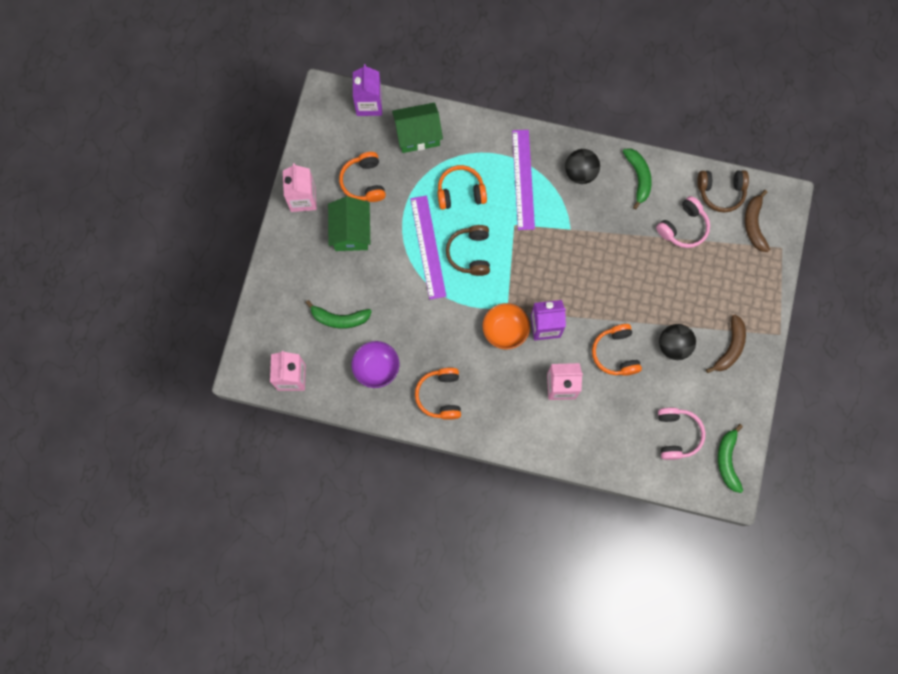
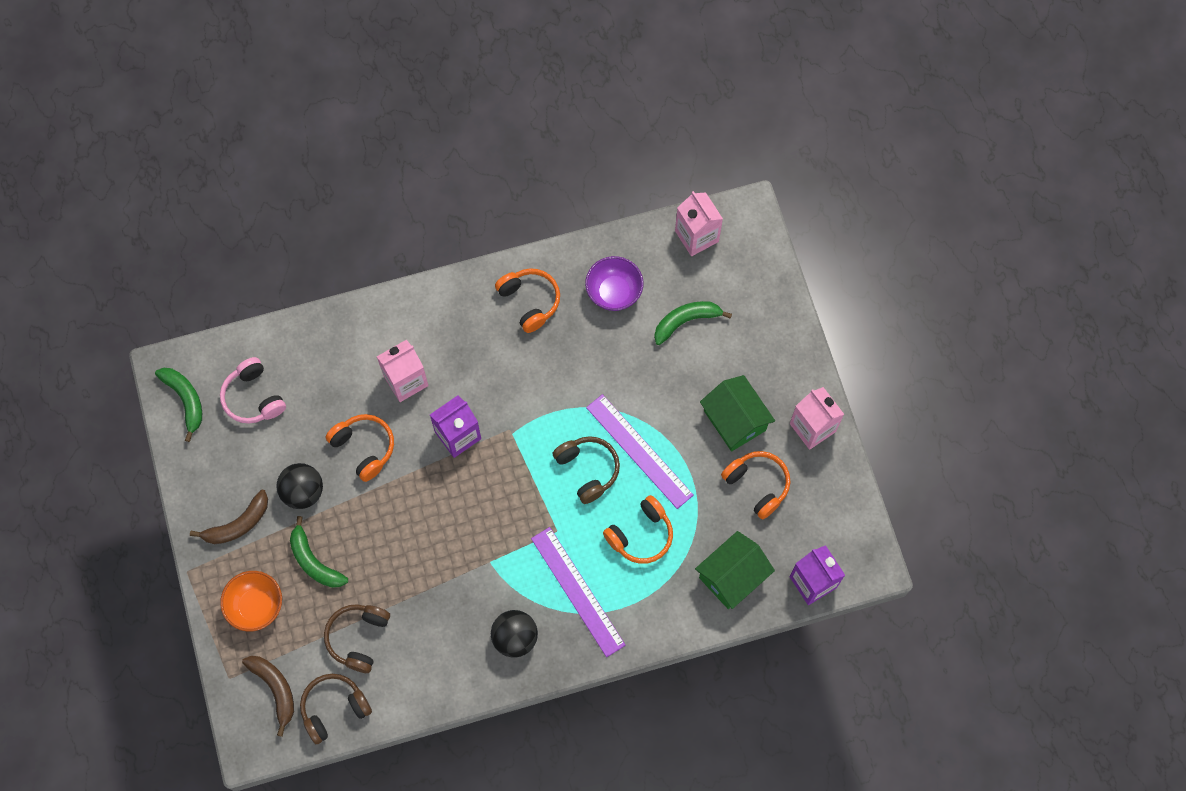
camera: 150 degrees right, 5 degrees down
(505, 331) = (499, 406): orange bowl -> orange bowl (256, 606)
(638, 178) = (442, 670): green banana -> green banana (314, 561)
(683, 227) = (358, 638): pink headphones -> brown headphones
(730, 348) = (238, 524): brown banana -> brown banana turned 120 degrees counterclockwise

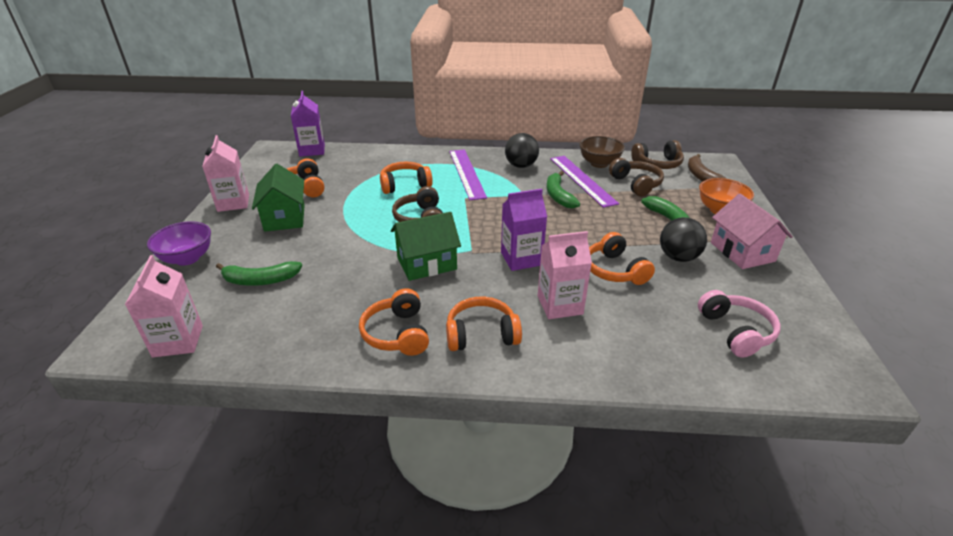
camera: 160 degrees left, 35 degrees down
(185, 400) = (822, 348): green banana -> green banana (558, 195)
(238, 524) = (742, 252): brown banana -> pink house
(358, 638) = (636, 184): brown headphones -> brown headphones turned 60 degrees counterclockwise
(413, 681) = (599, 163): none -> brown bowl
(462, 323) = (481, 334): none -> orange headphones
(614, 292) = (306, 318): purple bowl -> purple bowl (187, 258)
(639, 451) = (372, 219): purple ruler -> purple ruler (582, 180)
(732, 576) = (359, 160): green house -> green house (426, 263)

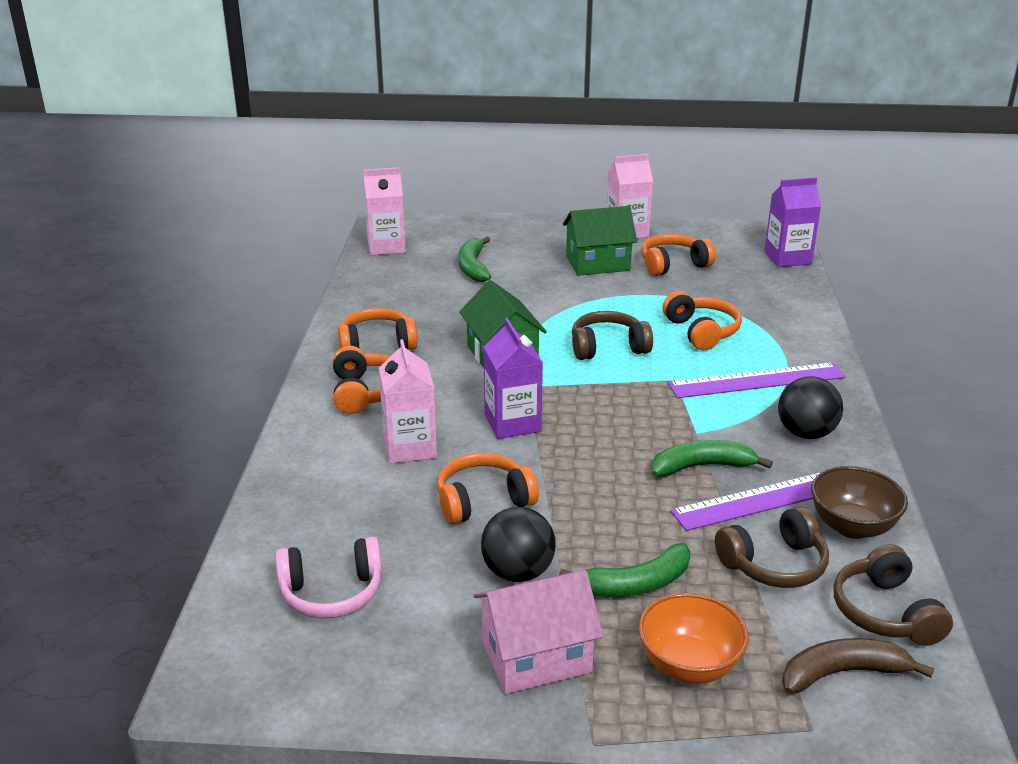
camera: 90 degrees right, 5 degrees down
(187, 258) = (512, 228): purple bowl -> none

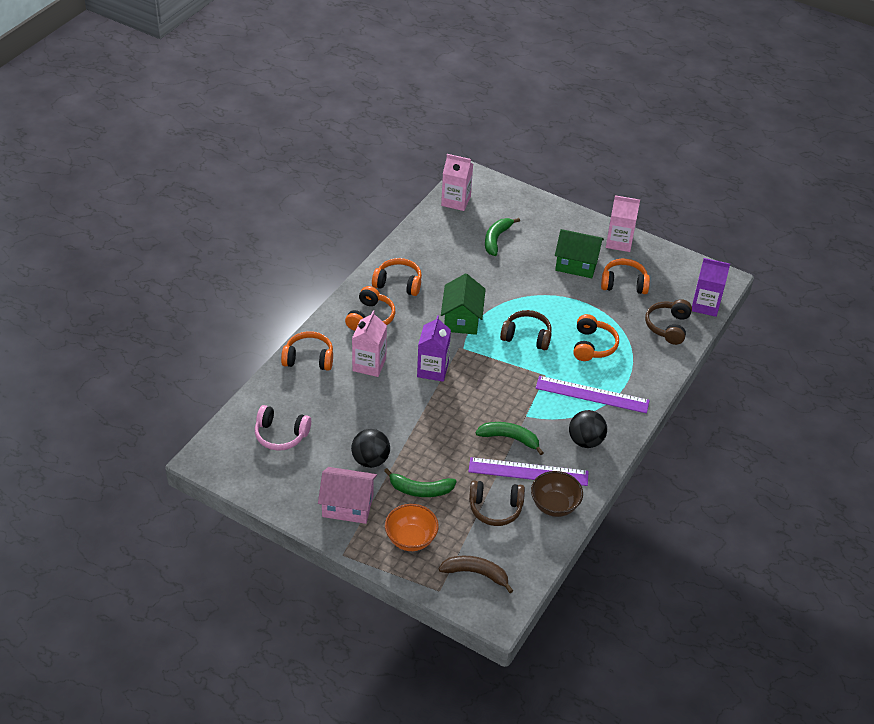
camera: 25 degrees right, 15 degrees up
(483, 501) = (383, 413): orange headphones -> orange headphones (309, 358)
(885, 612) = (525, 555): brown headphones -> brown headphones (668, 327)

